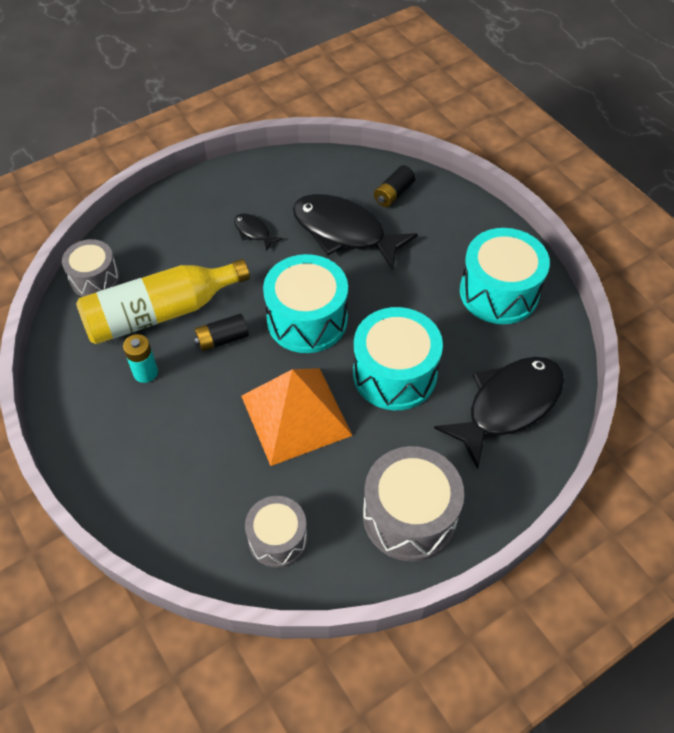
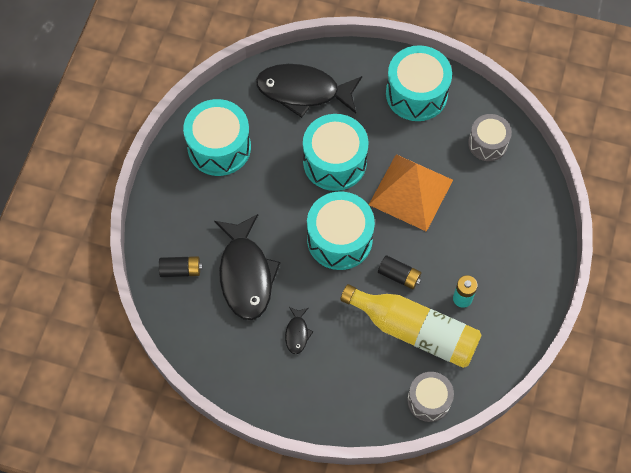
camera: 130 degrees left, 10 degrees up
(409, 516) = (416, 94): grey drum -> turquoise drum

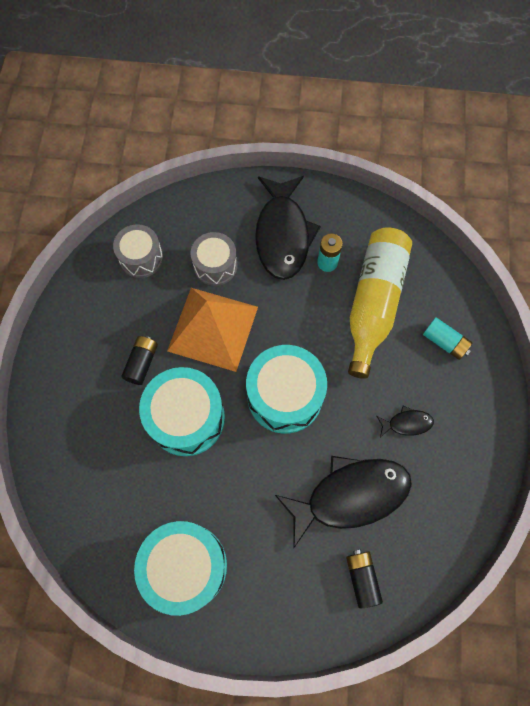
camera: 100 degrees left, 5 degrees up
(303, 91) = (92, 472): black fish -> black fish (282, 234)
(366, 385) = (444, 342): none -> turquoise battery
(399, 276) = (315, 327): black battery -> black battery (142, 363)
(416, 94) = (84, 339): turquoise drum -> none
(429, 400) = (443, 281): grey drum -> grey drum (215, 265)

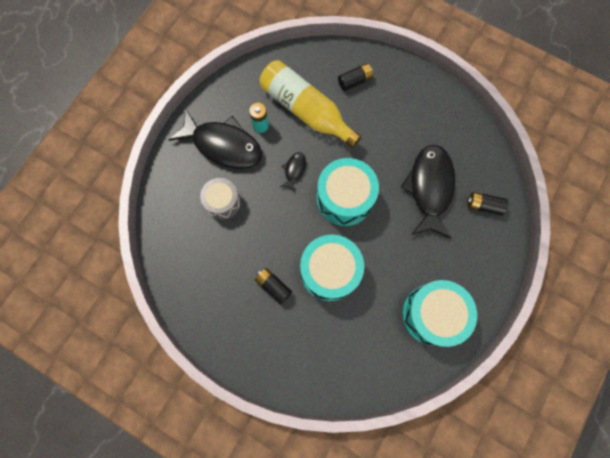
camera: 65 degrees left, 5 degrees up
(141, 258) = (188, 253): grey drum -> none
(213, 328) = (271, 225): orange pyramid -> none
(406, 423) = (398, 131): black fish -> black fish (294, 170)
(444, 342) = (355, 81): turquoise battery -> black battery

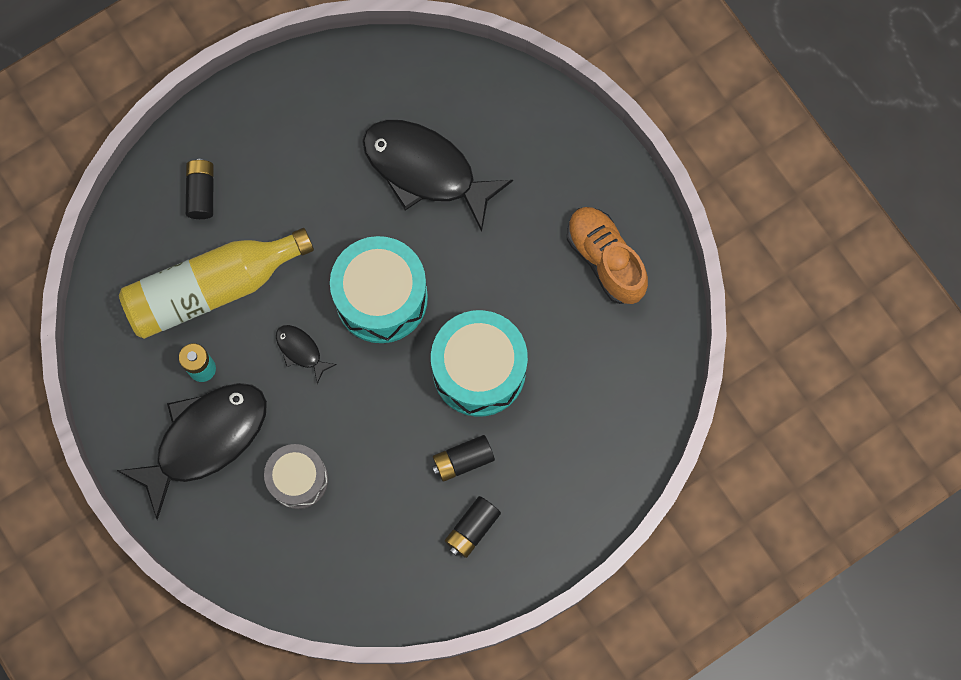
camera: 65 degrees left, 0 degrees up
(432, 314) = (605, 259): turquoise drum -> orange shoe
(483, 205) = (488, 110): black battery -> black battery (472, 529)

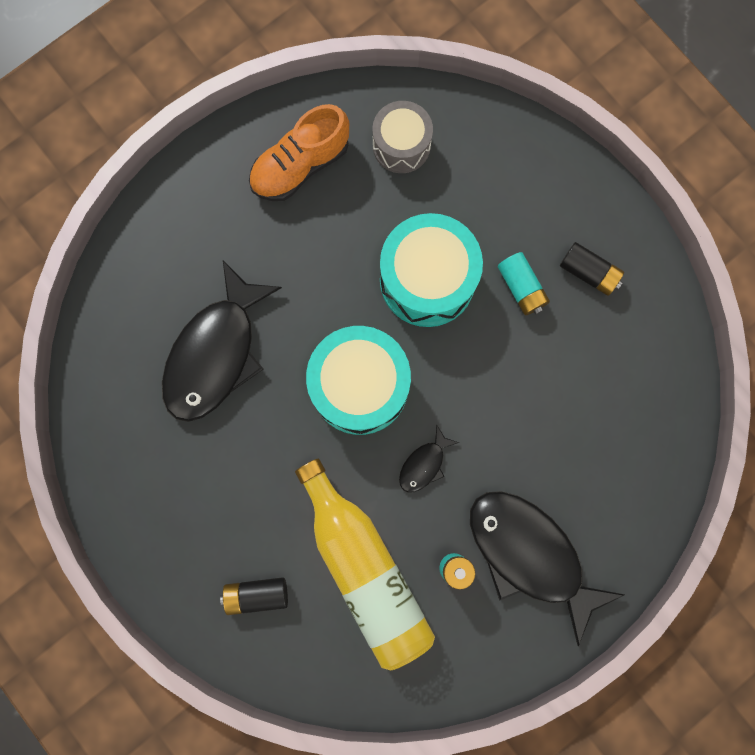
camera: 95 degrees left, 5 degrees up
(298, 479) = (560, 451): grey drum -> grey drum (401, 145)
(463, 460) = (521, 288): black battery -> turquoise battery

